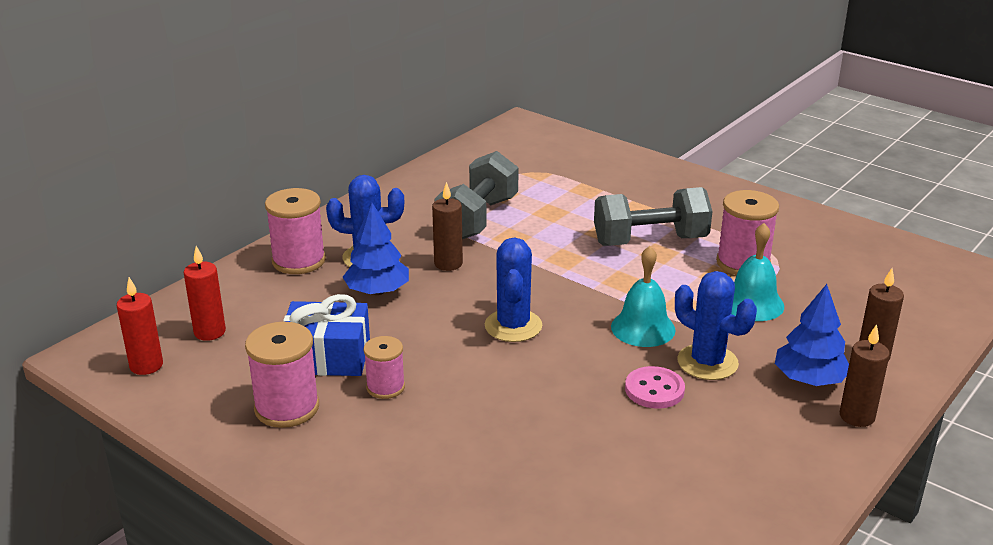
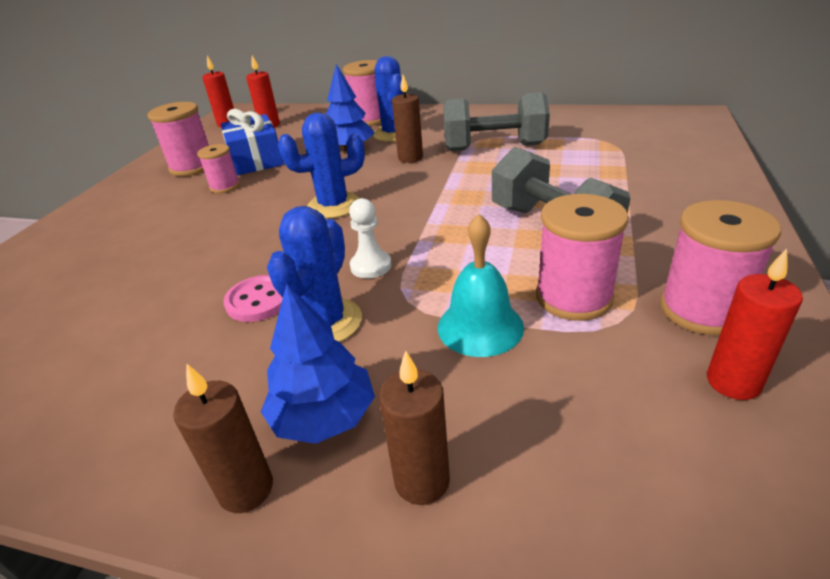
camera: 70 degrees right, 5 degrees up
(643, 328) = (371, 266): turquoise bell -> white pawn
(781, 230) = (702, 309): none -> pink spool
(843, 248) = (733, 382): none -> red candle

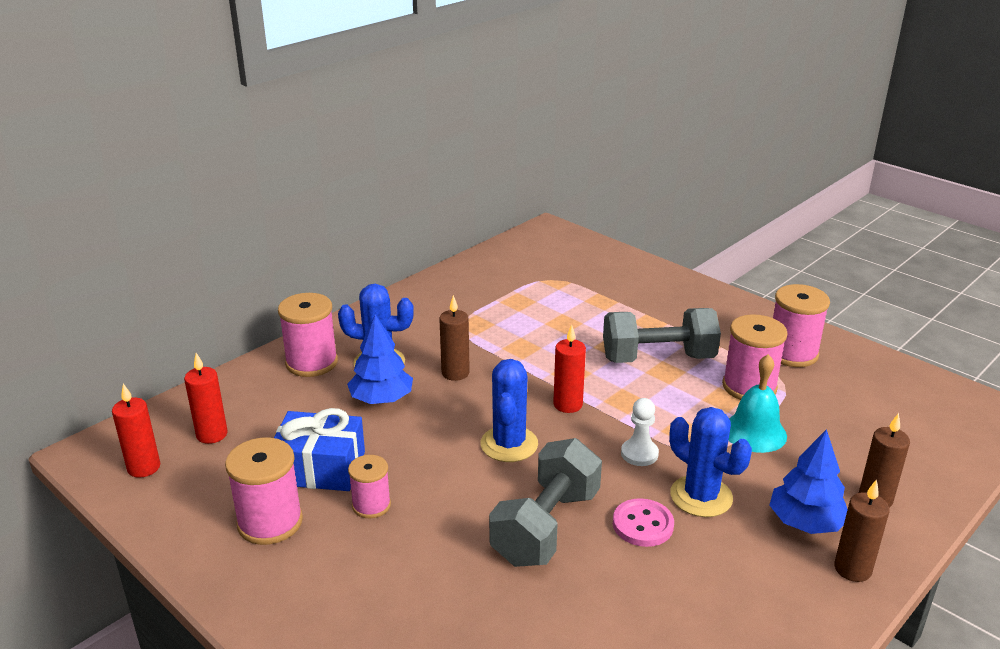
camera: 65 degrees left, 5 degrees down
(494, 147) = (491, 326): grey dumbbell -> grey dumbbell (546, 527)
(733, 382) = (854, 375): red candle -> red candle (568, 404)

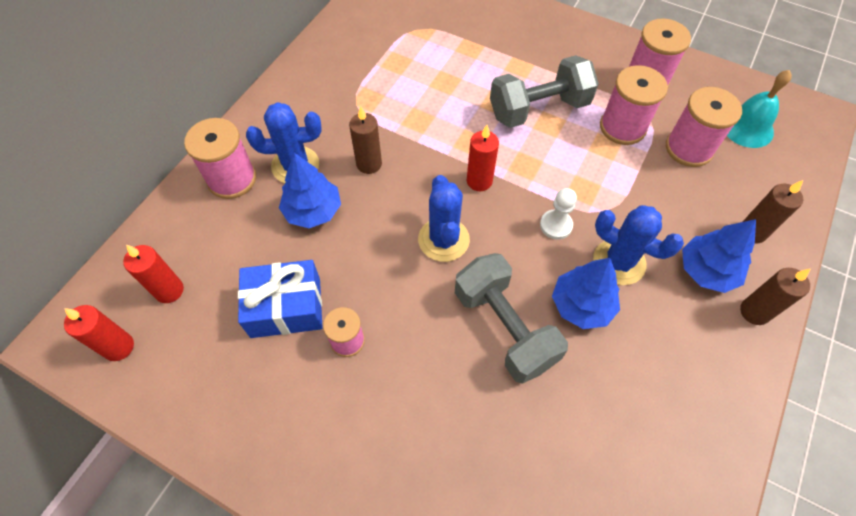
camera: 15 degrees left, 30 degrees up
(270, 522) = (263, 383): pink spool -> pink spool (689, 148)
(546, 527) = (504, 327): grey dumbbell -> grey dumbbell turned 45 degrees counterclockwise
(642, 524) = (582, 305): pink button -> blue tree
(754, 432) = (641, 179): turquoise bell -> turquoise bell (747, 127)

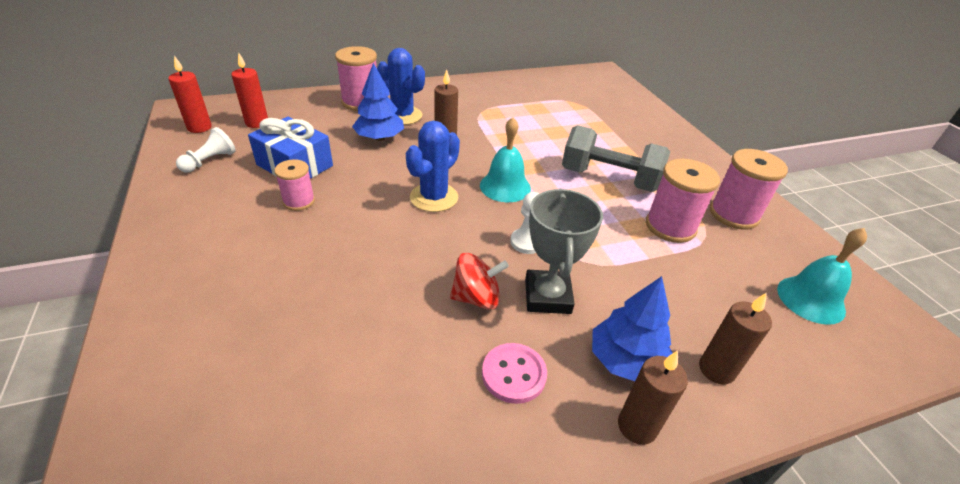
camera: 40 degrees right, 20 degrees down
(199, 373) = (210, 161): none -> white pawn
(479, 181) = (505, 186): red candle -> turquoise bell
(504, 327) = (400, 267): grey dumbbell -> none
(582, 305) = (476, 298): blue tree -> red spinning top
(619, 262) = (547, 296): blue cactus -> grey trophy
(665, 341) = (513, 374): none -> pink button
(689, 148) = (721, 274): pink spool -> none

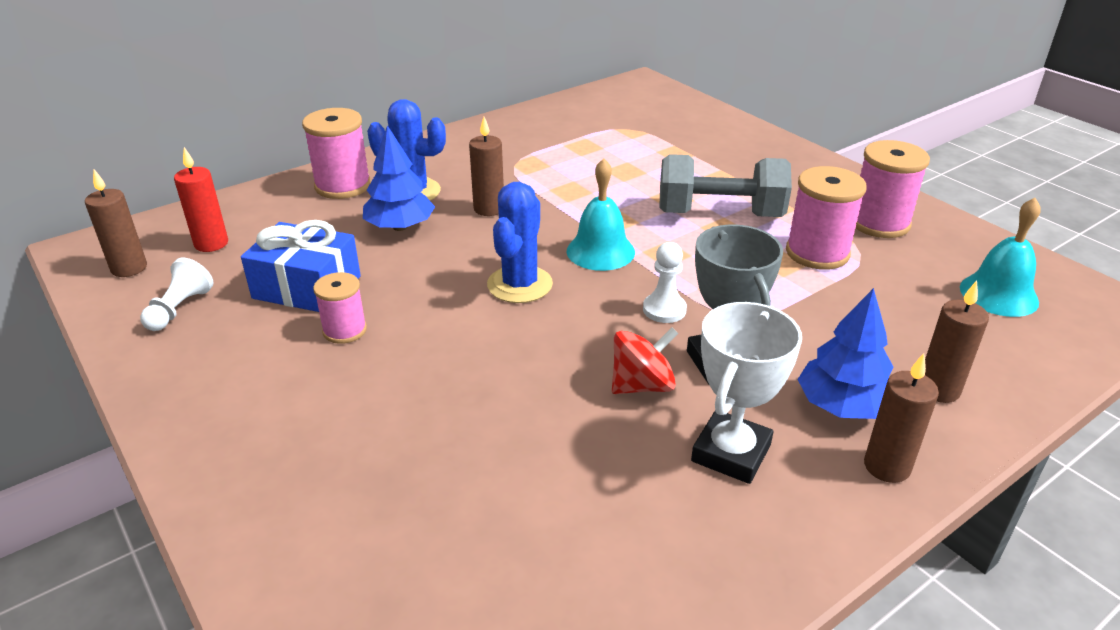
camera: 15 degrees left, 5 degrees down
(199, 127) = (129, 268): red candle -> brown candle
(513, 374) = (731, 453): pink button -> white trophy

